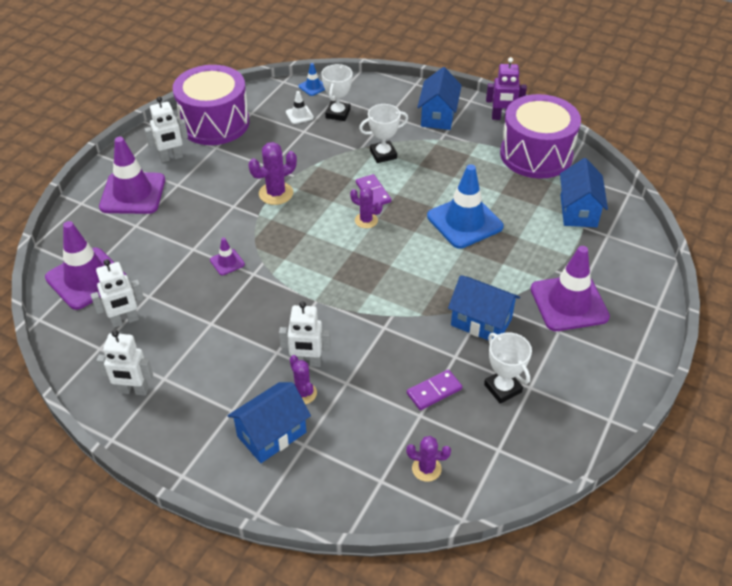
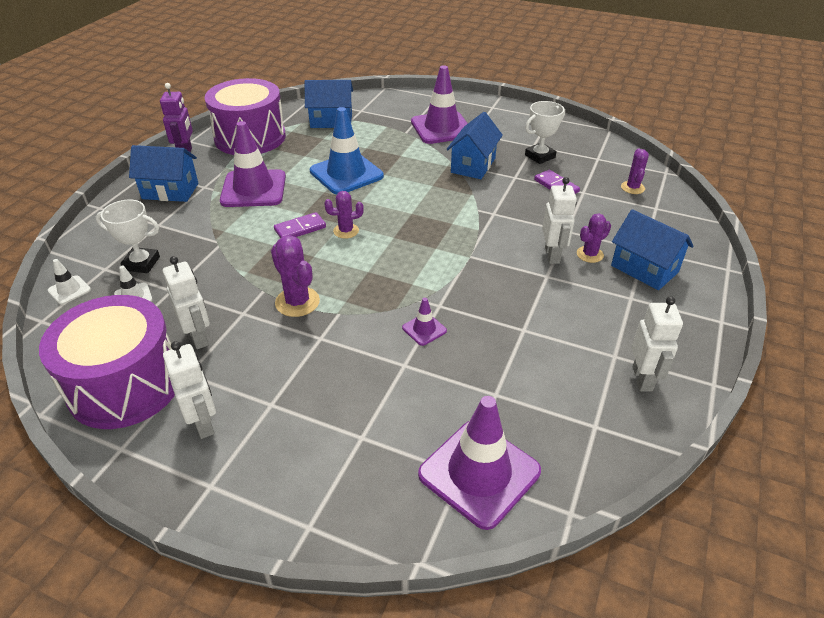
camera: 95 degrees left, 5 degrees down
(125, 321) = (543, 410): white robot -> white robot (199, 337)
(133, 193) = (288, 456): purple traffic cone -> purple traffic cone (253, 189)
(313, 87) = (69, 290): blue traffic cone -> white traffic cone
(366, 220) = (346, 231): purple cactus -> purple cactus turned 60 degrees clockwise
(383, 154) = (233, 225): white trophy -> none

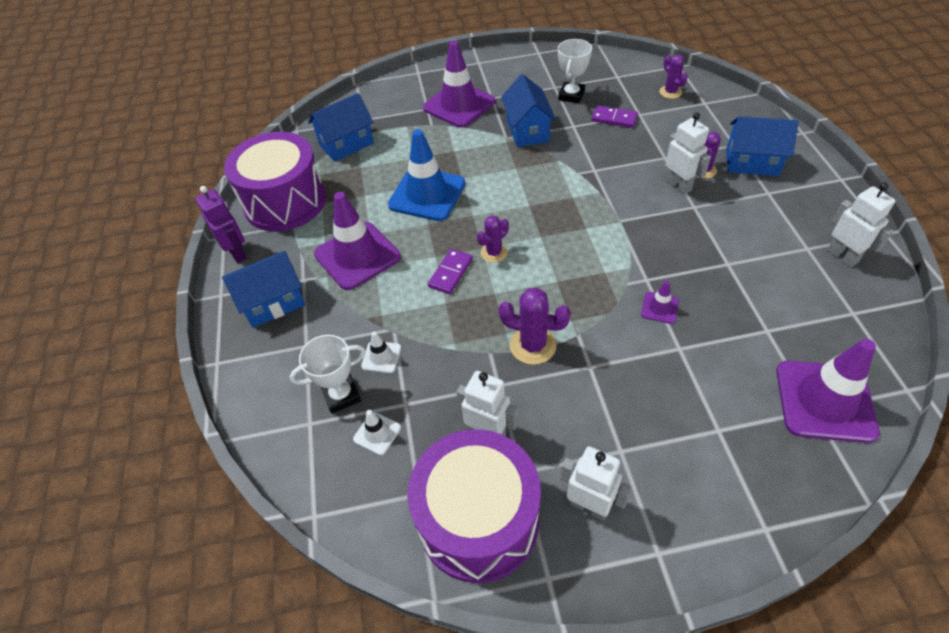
camera: 30 degrees left, 10 degrees up
(69, 290) = (302, 467): white traffic cone -> white traffic cone (381, 357)

